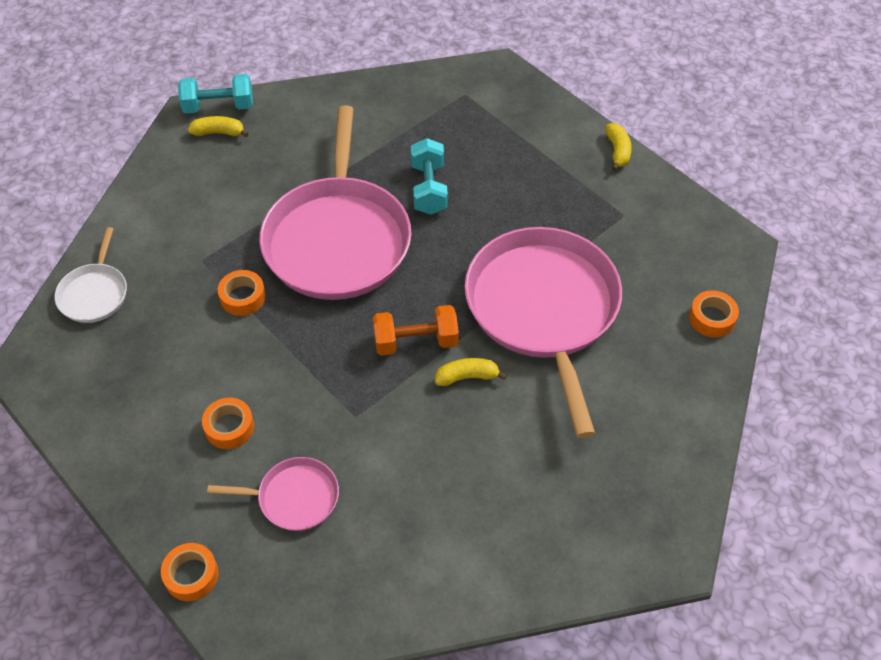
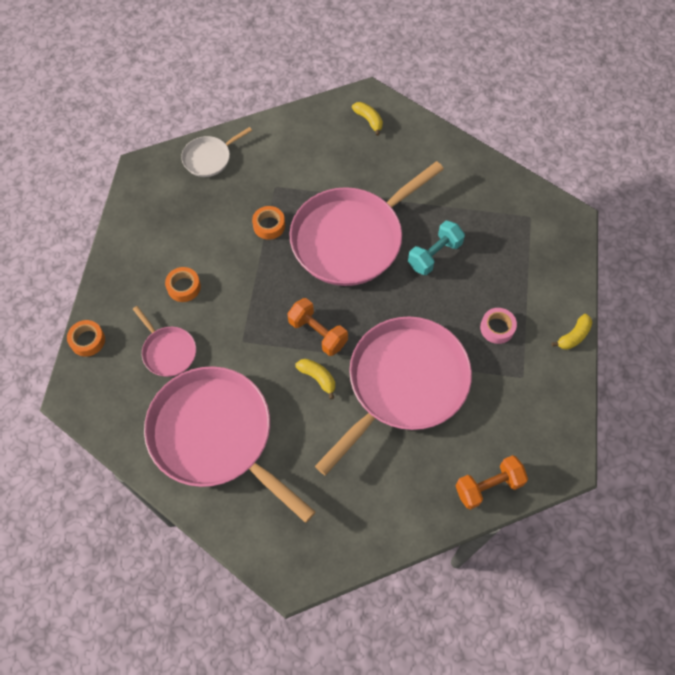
camera: 50 degrees right, 10 degrees up
(218, 107) = (387, 104): turquoise dumbbell -> none
(445, 519) = (216, 436): none -> pink pan
(555, 198) = (497, 328): none -> pink tape
(712, 318) = (488, 486): orange tape -> orange dumbbell

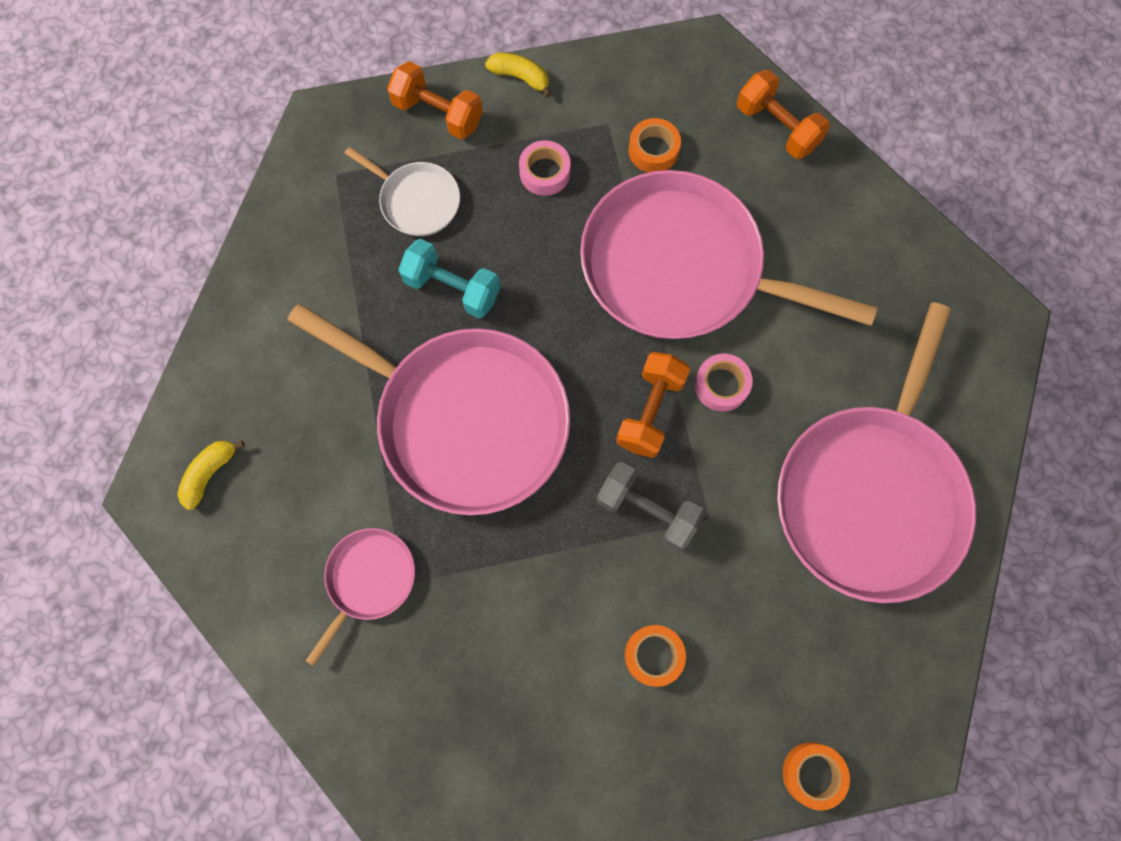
camera: 110 degrees left, 10 degrees up
(168, 351) = (774, 628): pink pan -> pink pan (368, 580)
(209, 158) = (377, 731): white pan -> white pan (417, 201)
(261, 311) = (647, 510): none -> grey dumbbell
(269, 225) = (485, 561): orange tape -> orange tape (653, 150)
(318, 378) = (721, 385): yellow banana -> pink tape
(558, 281) = (438, 113): none -> orange dumbbell

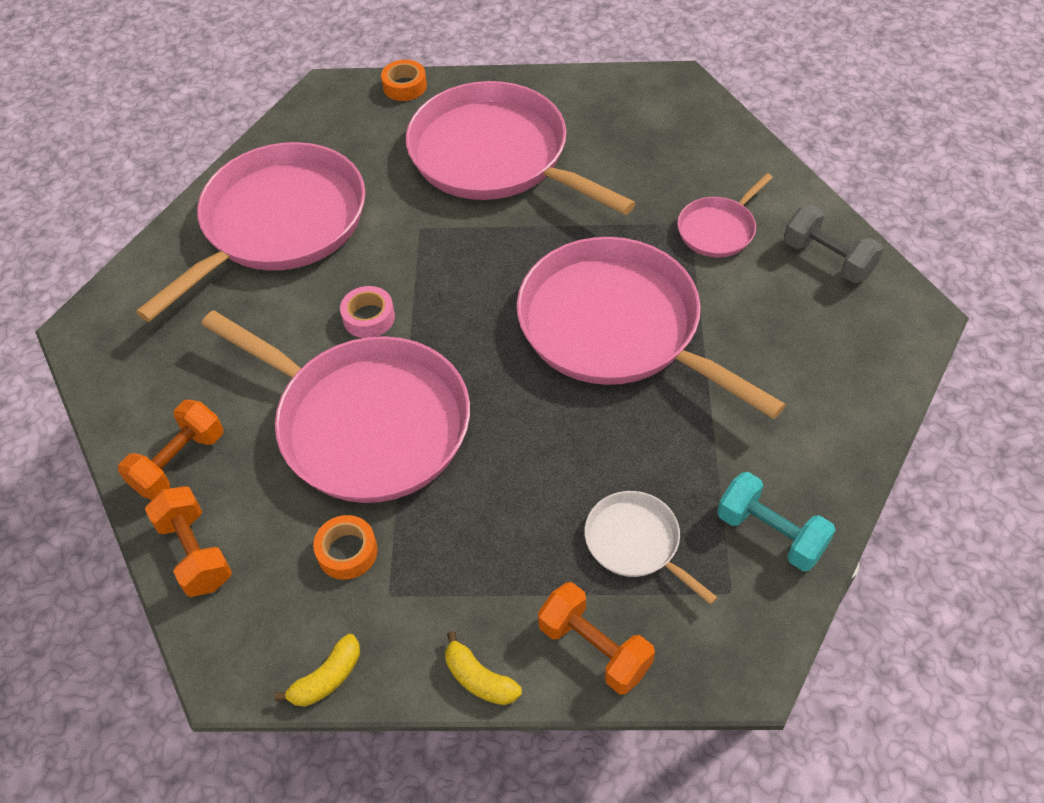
camera: 165 degrees left, 20 degrees down
(210, 473) = (865, 322): yellow banana -> yellow banana (327, 678)
(452, 288) = (609, 443): turquoise dumbbell -> turquoise dumbbell (770, 533)
(545, 173) = (480, 548): pink tape -> none
(647, 510) = (469, 240): grey dumbbell -> grey dumbbell (827, 259)
(650, 411) = (442, 308): orange dumbbell -> orange dumbbell (179, 462)
(653, 655) = (495, 156): orange tape -> pink pan

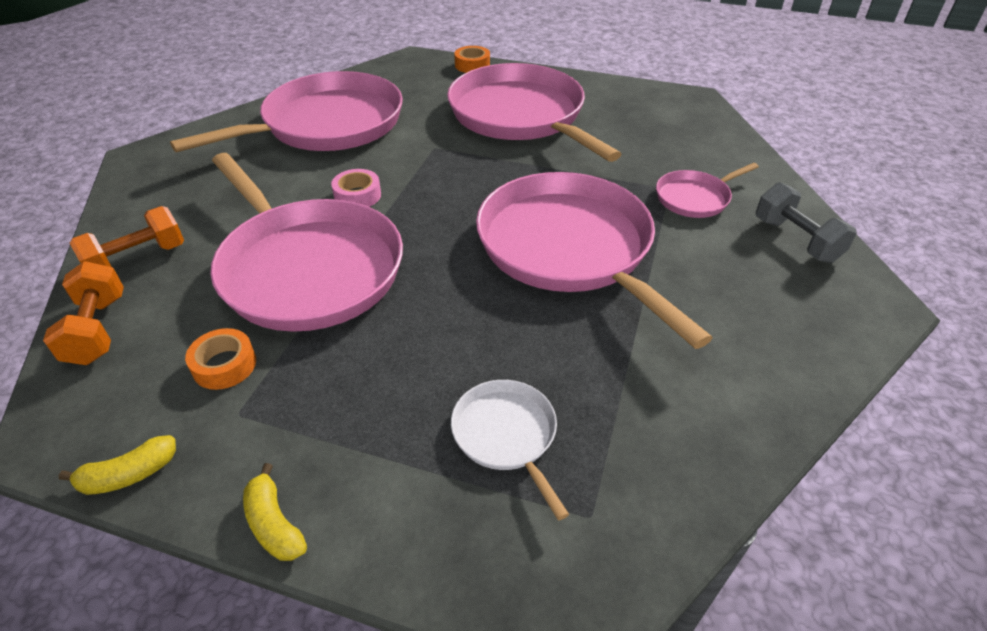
camera: 15 degrees right, 10 degrees down
(594, 648) = (412, 531): orange dumbbell -> none
(770, 533) = (659, 467): turquoise dumbbell -> none

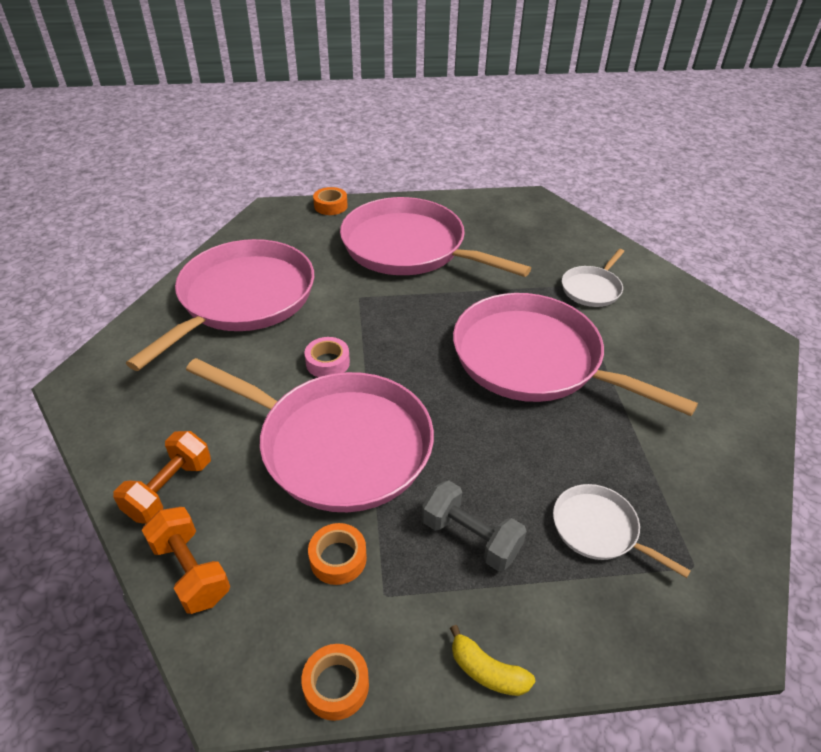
camera: 25 degrees left, 0 degrees up
(129, 475) = (336, 685): yellow banana -> orange tape
(695, 198) = (592, 288): pink pan -> white pan
(796, 240) = (680, 304): grey dumbbell -> grey dumbbell (470, 538)

